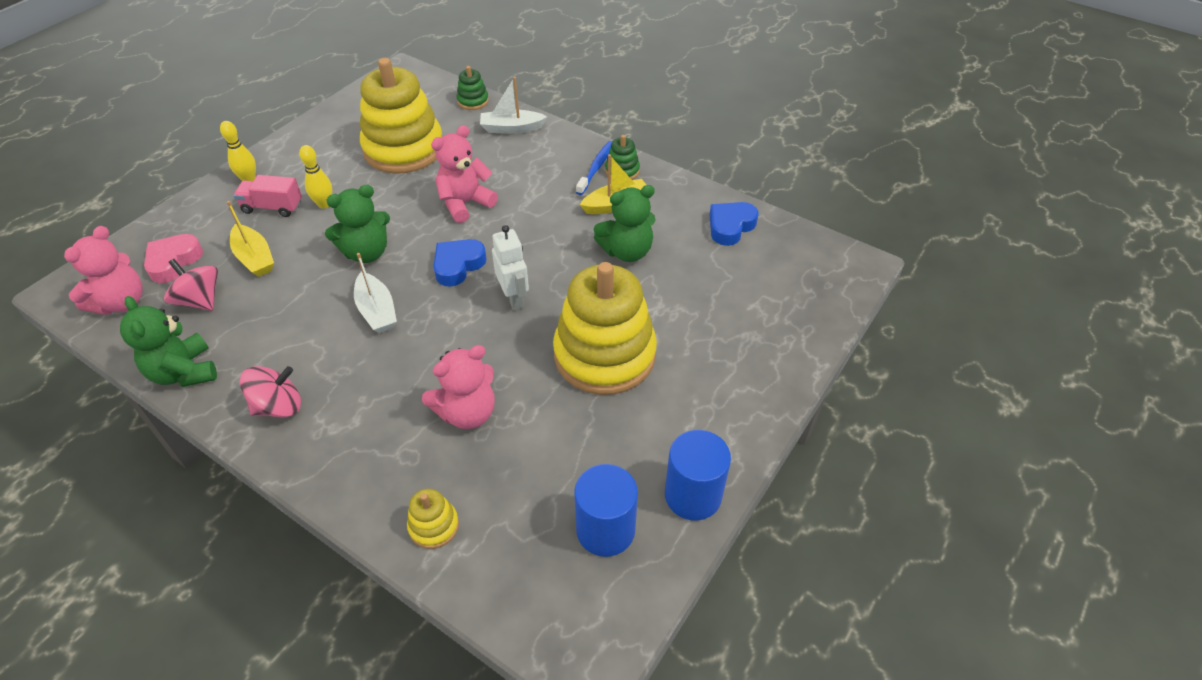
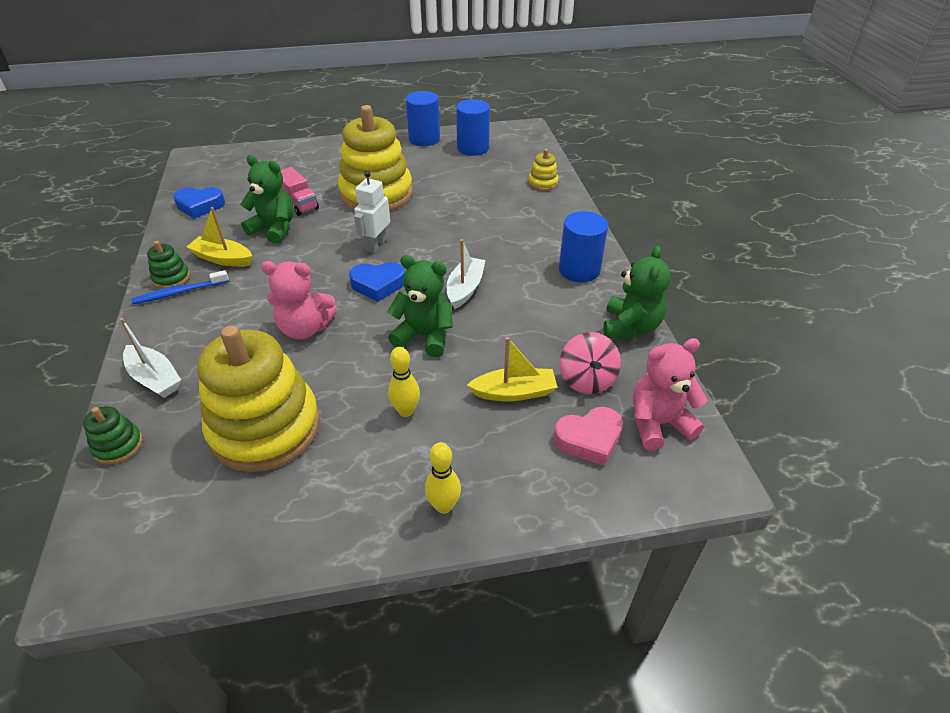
camera: 135 degrees left, 5 degrees down
(254, 258) = (514, 392): yellow boat -> yellow boat turned 75 degrees clockwise
(272, 207) = (453, 443): pink truck -> pink truck (299, 204)
(278, 406) = (579, 270): pink spinning top -> blue cylinder
(467, 412) = (477, 210): pink teddy bear -> none

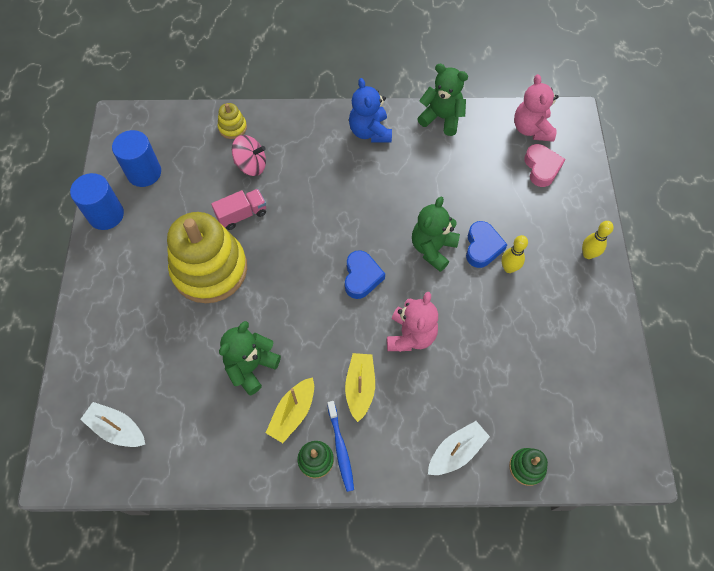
camera: 80 degrees left, 20 degrees up
(200, 206) = (182, 449): blue heart -> blue heart (482, 247)
(265, 428) = (517, 361): yellow stacking toy -> none
(299, 204) = (208, 344): pink truck -> pink truck (242, 215)
(376, 245) = (301, 275): white robot -> none
(465, 288) = (379, 213): white boat -> white boat (117, 429)
(514, 392) = (498, 200): yellow boat -> yellow boat (360, 388)
(579, 270) = (370, 132): blue cylinder -> blue teddy bear
(587, 379) = (490, 156): pink spinning top -> pink spinning top (251, 165)

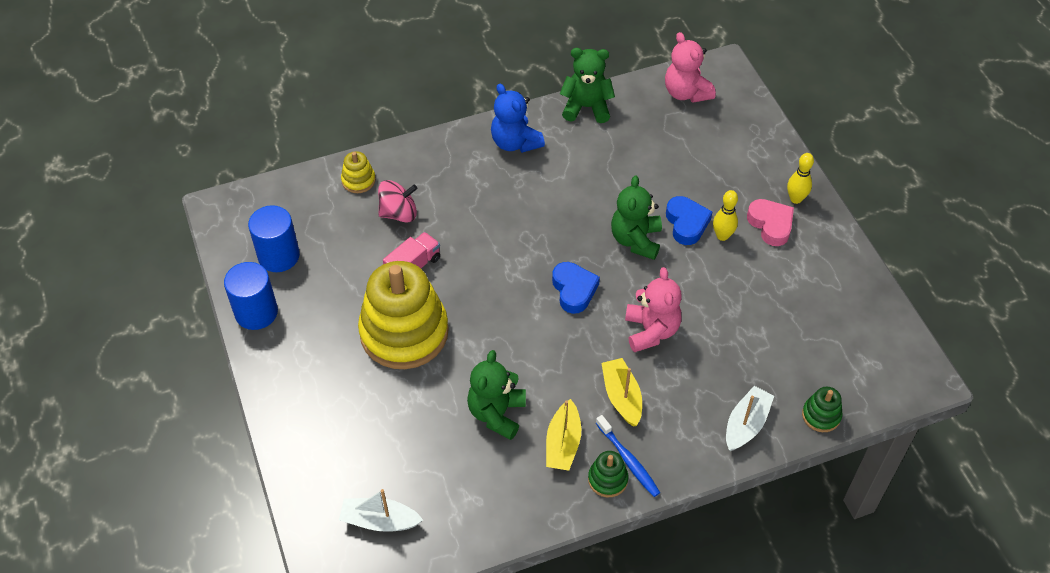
camera: 20 degrees left, 10 degrees down
(541, 168) = (713, 128): pink heart -> pink heart (771, 225)

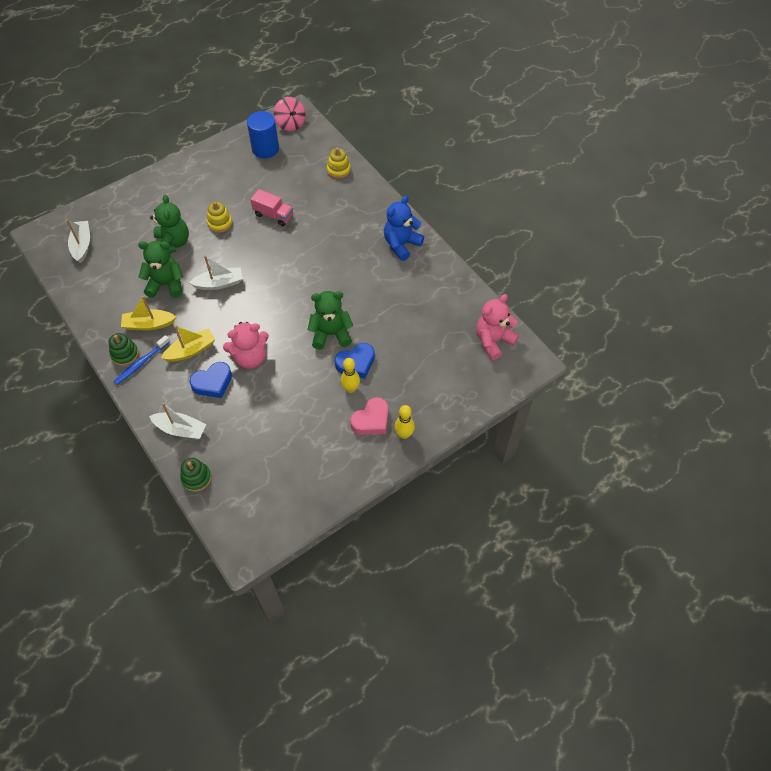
camera: 75 degrees right, 5 degrees up
(256, 312) = (220, 151): blue cylinder -> none
(399, 213) = (316, 197): pink spinning top -> pink spinning top (291, 124)
(404, 332) = (220, 223): yellow stacking toy -> yellow stacking toy, size x0.42
(515, 348) = (219, 283): none -> white boat
(574, 290) = (275, 306): blue heart -> blue heart (213, 383)
(586, 107) = (452, 279): green teddy bear -> green teddy bear (173, 243)

